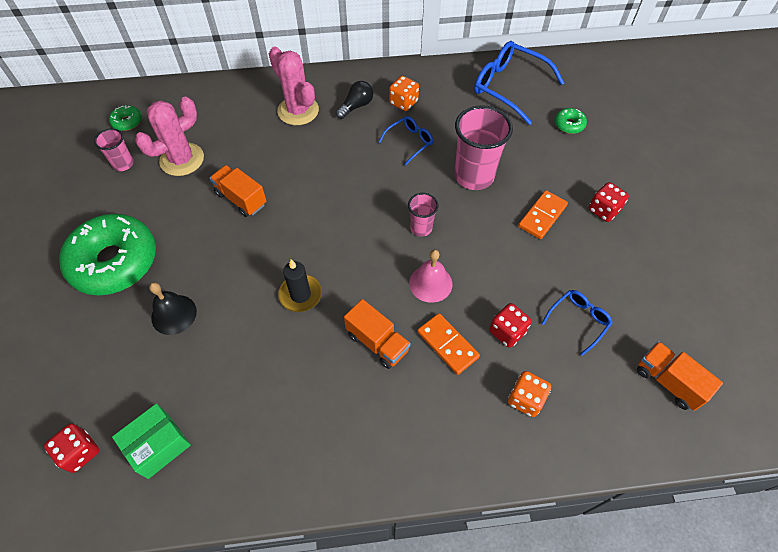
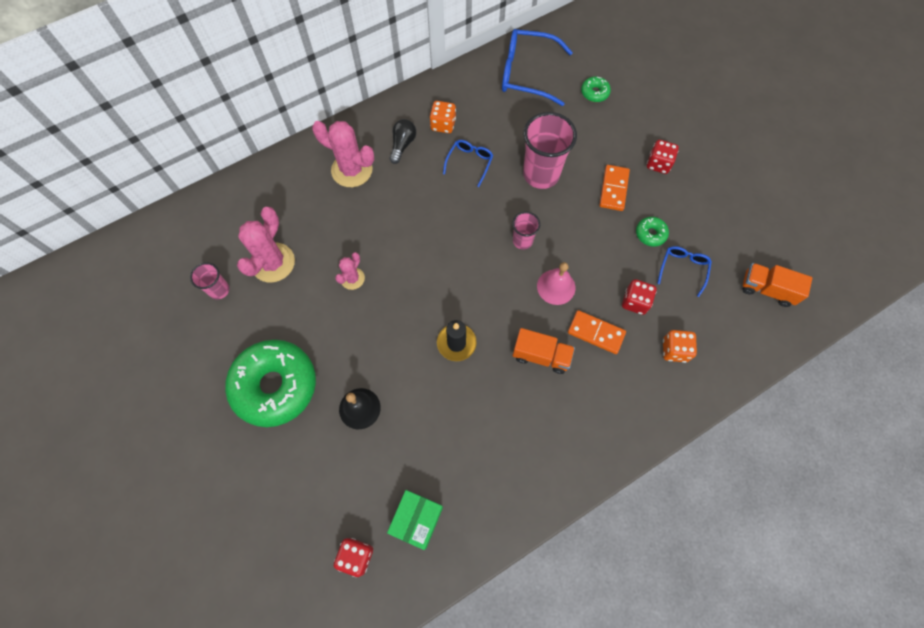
camera: 25 degrees left, 10 degrees up
(127, 122) = (193, 246): green donut -> green donut (650, 234)
(241, 199) = (352, 278): orange truck -> pink cactus

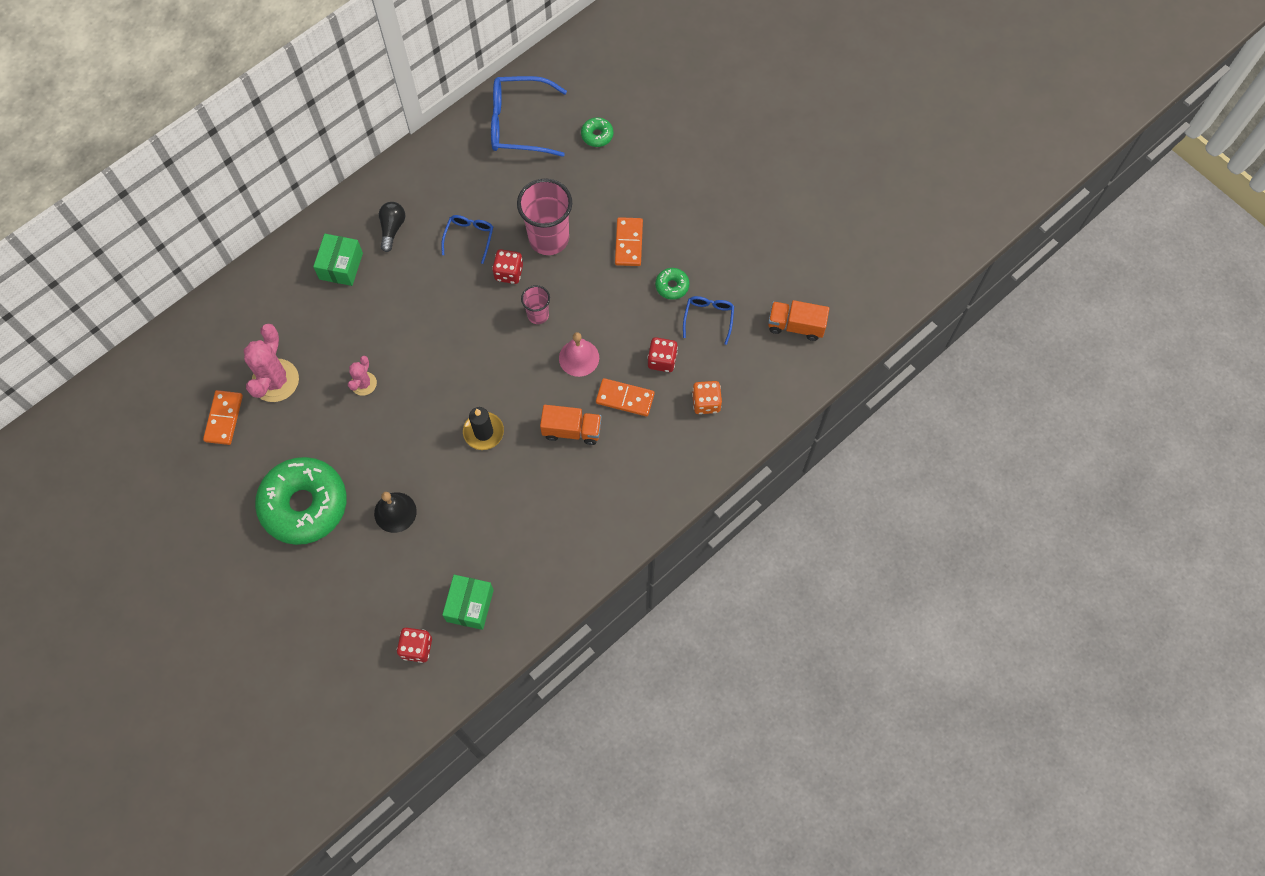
camera: 10 degrees left, 0 degrees up
(219, 290) = (224, 418): pink cup -> orange domino
(352, 170) = (341, 266): pink cactus -> green box
(443, 124) = (433, 198): orange dice -> none
(658, 164) = (674, 207): red dice -> red dice (509, 273)

